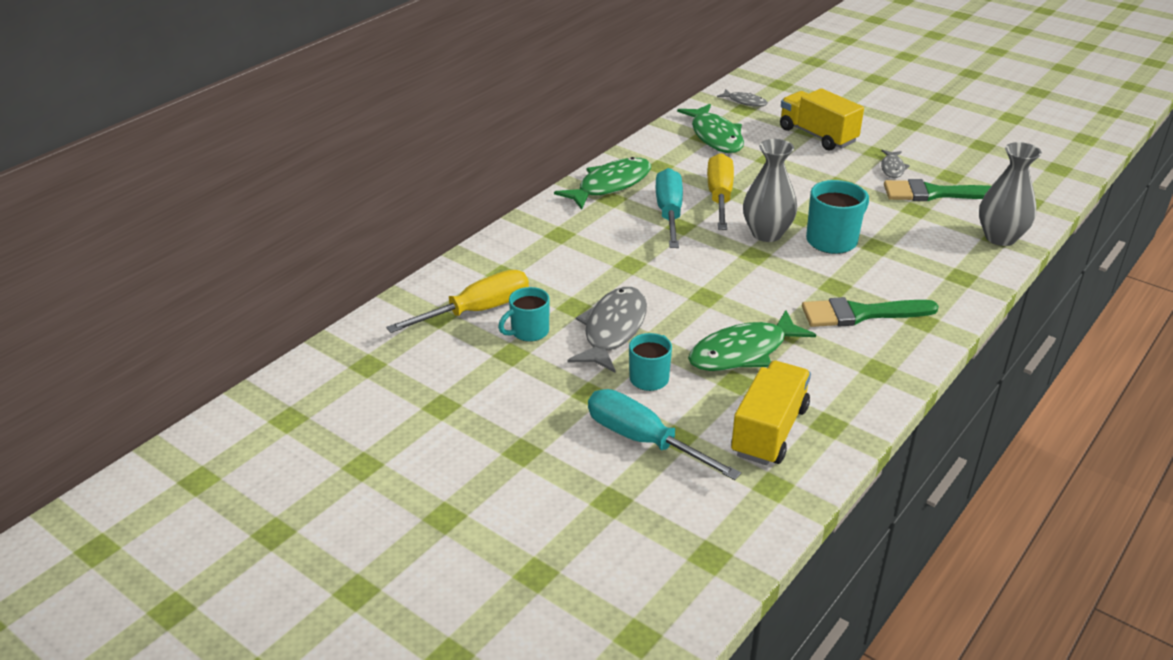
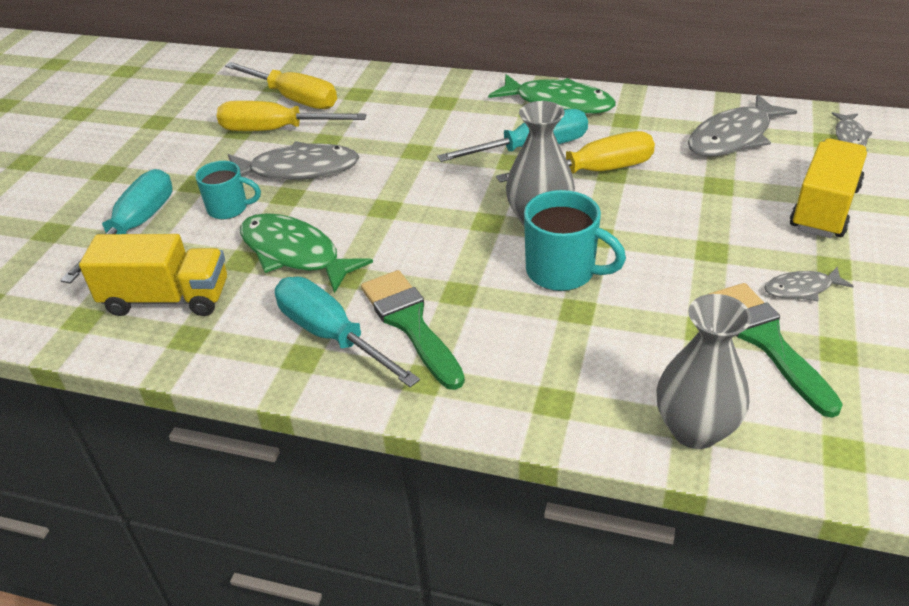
camera: 70 degrees right, 5 degrees up
(529, 332) = (274, 130): turquoise mug -> yellow screwdriver
(715, 136) = (733, 137): green fish -> grey fish
(857, 352) = (330, 335): none -> turquoise screwdriver

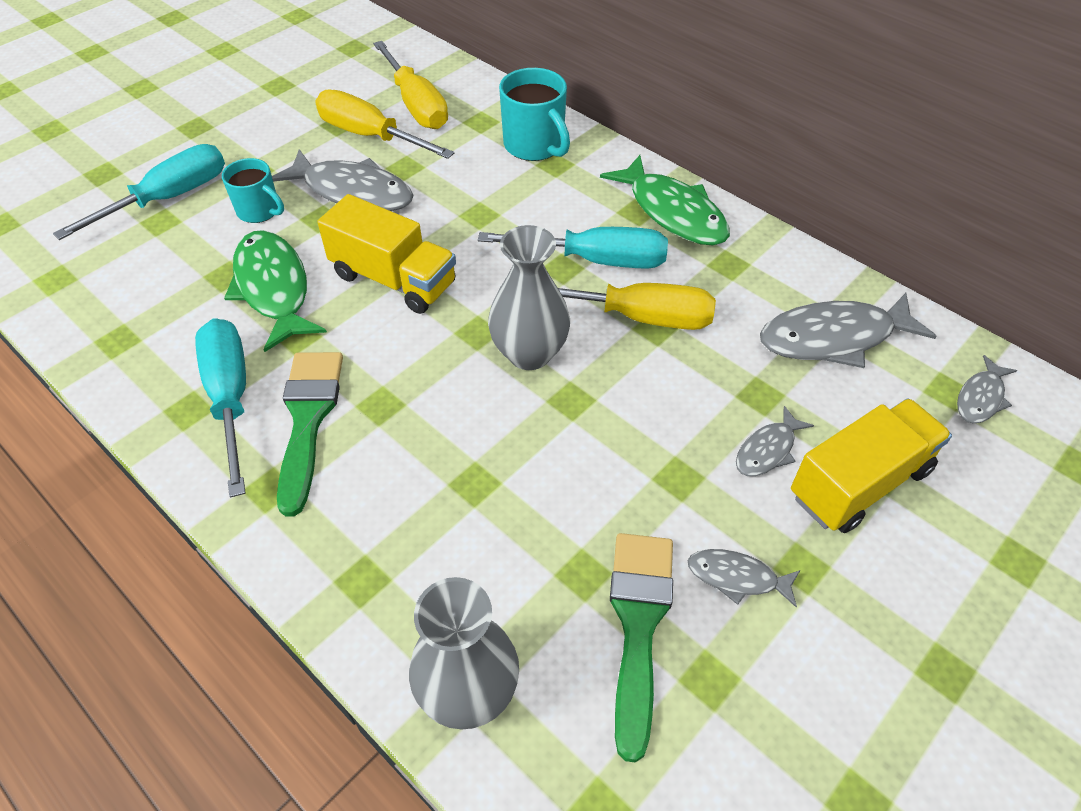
camera: 25 degrees right, 10 degrees up
(167, 298) = (133, 289): yellow truck -> yellow truck (394, 279)
(563, 272) = (499, 428): turquoise mug -> turquoise mug (535, 146)
(752, 213) = (768, 450): none -> grey fish

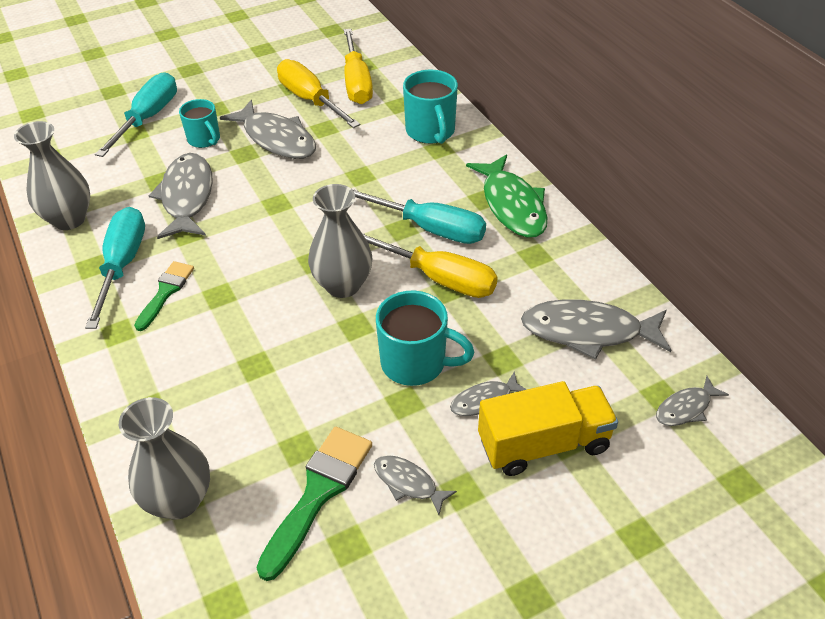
camera: 20 degrees right, 5 degrees down
(124, 354) = (69, 219): none -> grey vase
(170, 198) = (148, 117): turquoise screwdriver -> turquoise screwdriver turned 45 degrees counterclockwise
(273, 289) = (187, 197): green fish -> grey fish
(308, 419) = (165, 292): green brush -> green brush, size x0.64
(394, 279) = (273, 209): yellow truck -> none
(666, 427) = (415, 363): none -> turquoise mug

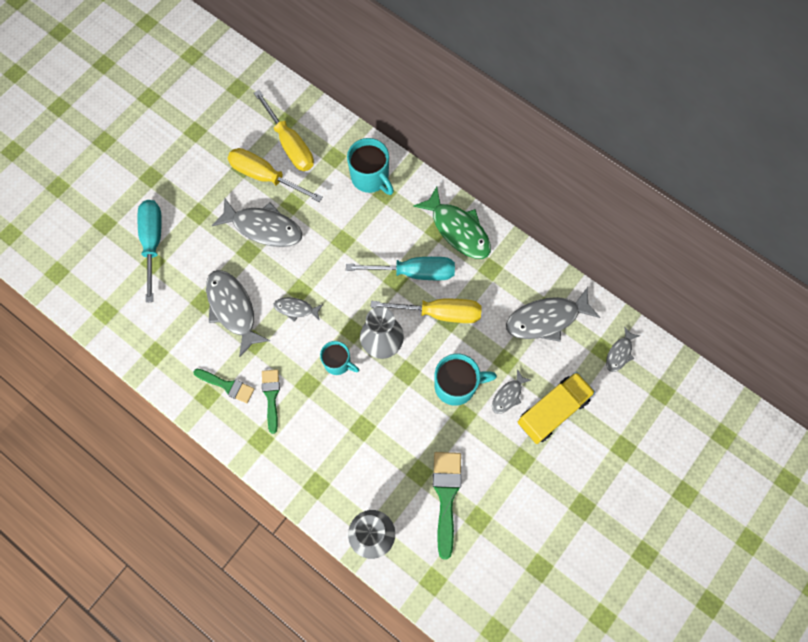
camera: 25 degrees left, 25 degrees up
(69, 219) = (162, 363): grey vase -> none
(123, 264) = (227, 385): turquoise screwdriver -> green brush
(204, 139) = (210, 248): turquoise mug -> turquoise mug (338, 363)
(408, 483) = (491, 468): grey fish -> grey fish (296, 309)

